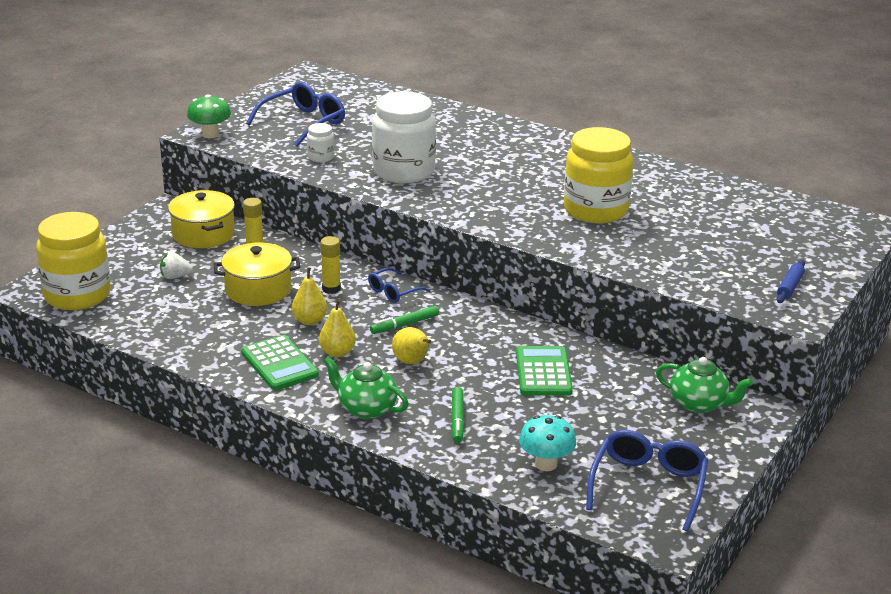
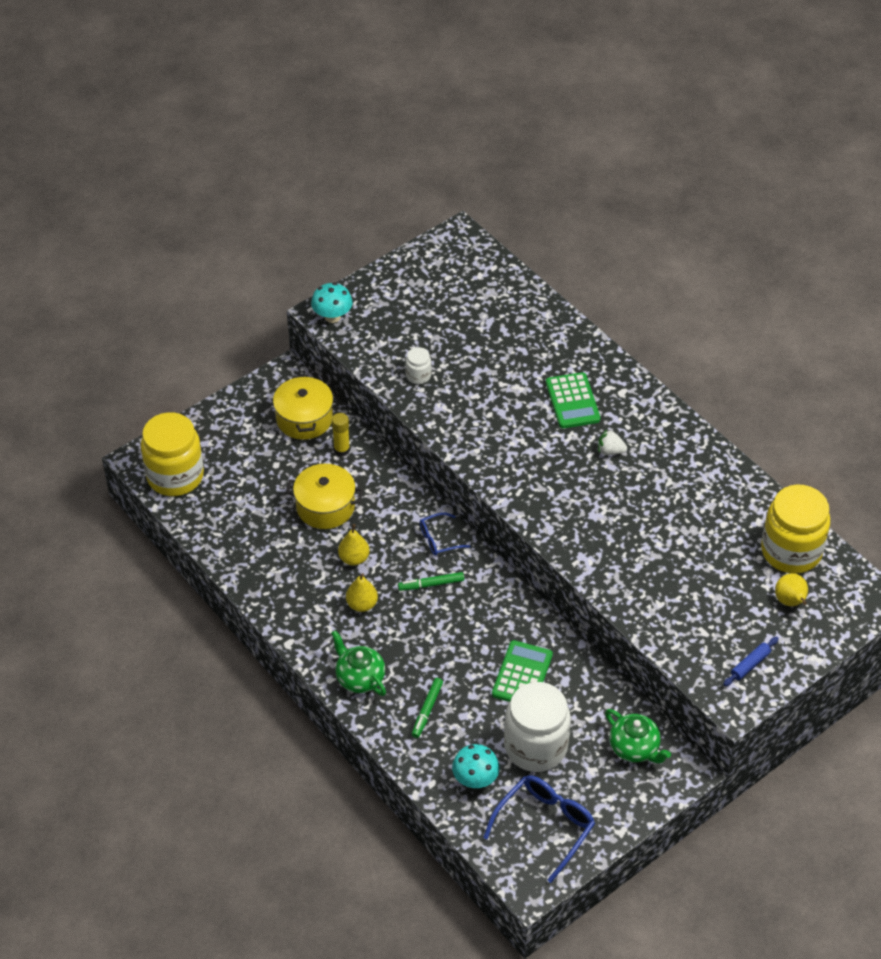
camera: 20 degrees right, 20 degrees up
(175, 277) = (262, 472): white strawberry -> white strawberry (610, 451)
(210, 134) = (332, 317): green mushroom -> turquoise mushroom
(279, 364) = (310, 606): green calculator -> green calculator (572, 401)
(303, 123) = (422, 318): blue glasses -> none
(331, 289) = (387, 521): yellow glue stick -> none
(404, 171) = (484, 415): white jar -> white jar (535, 746)
(412, 362) = (418, 632): yellow pear -> yellow pear (790, 602)
(595, 210) = (632, 515): yellow jar -> yellow jar (791, 551)

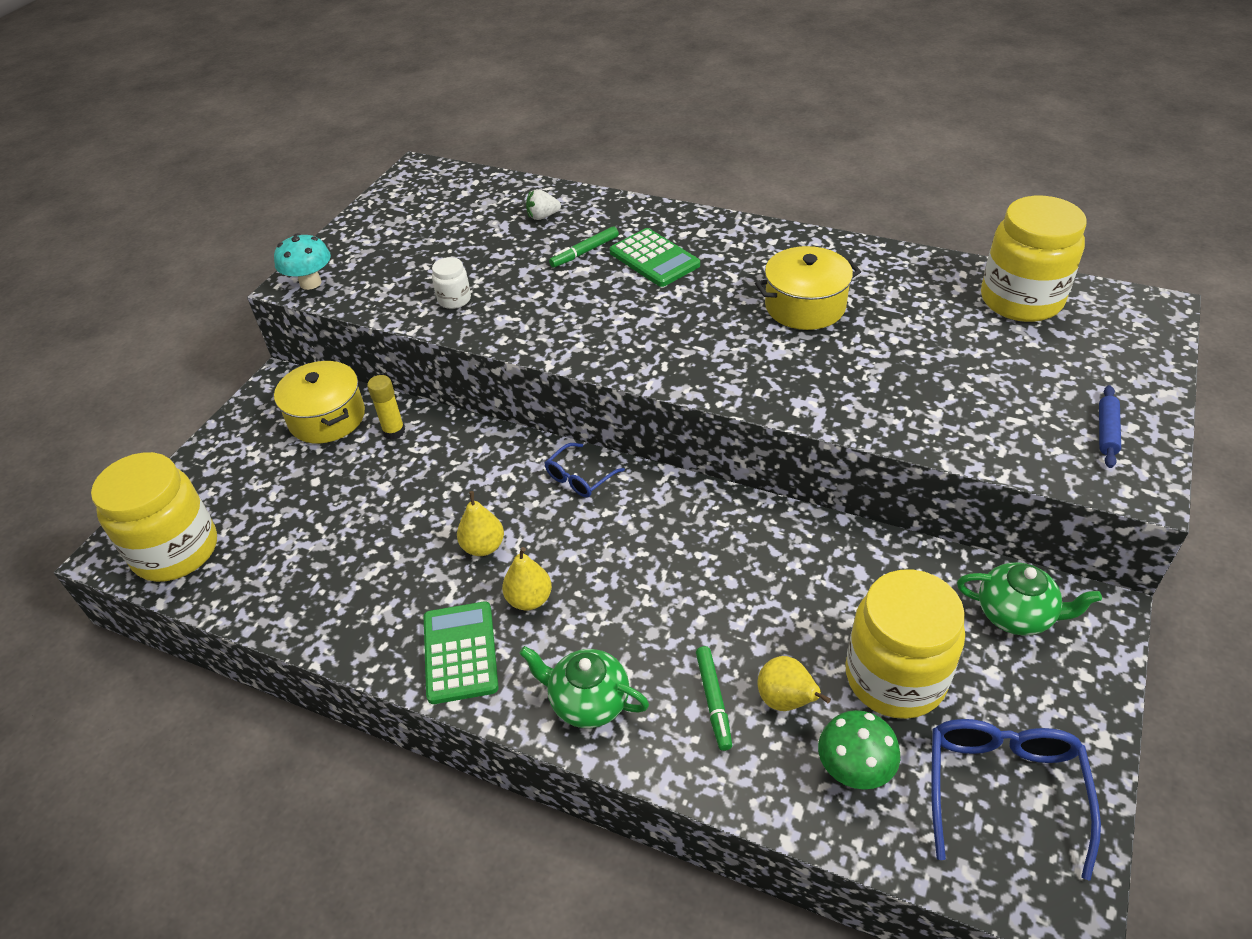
camera: 25 degrees left, 5 degrees down
(325, 507) = (408, 502): yellow pot -> yellow pot (805, 306)
(431, 584) = (605, 533): green marker -> green marker (584, 252)
(475, 779) = (854, 770): turquoise mushroom -> green mushroom
(522, 674) = (801, 590): green calculator -> green calculator (460, 653)
(535, 746) = (895, 677): white jar -> yellow jar
(610, 451) = (736, 286): white strawberry -> white strawberry (543, 216)
(790, 602) = (1075, 347): yellow pear -> yellow pear (786, 701)

